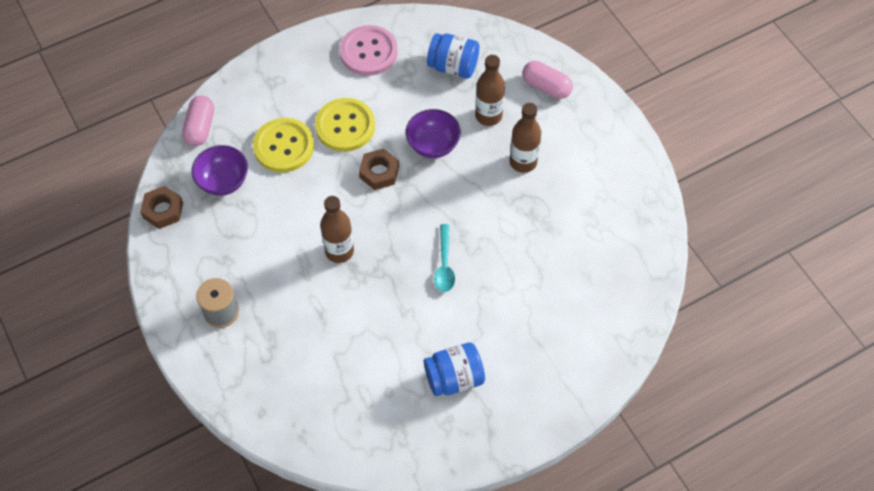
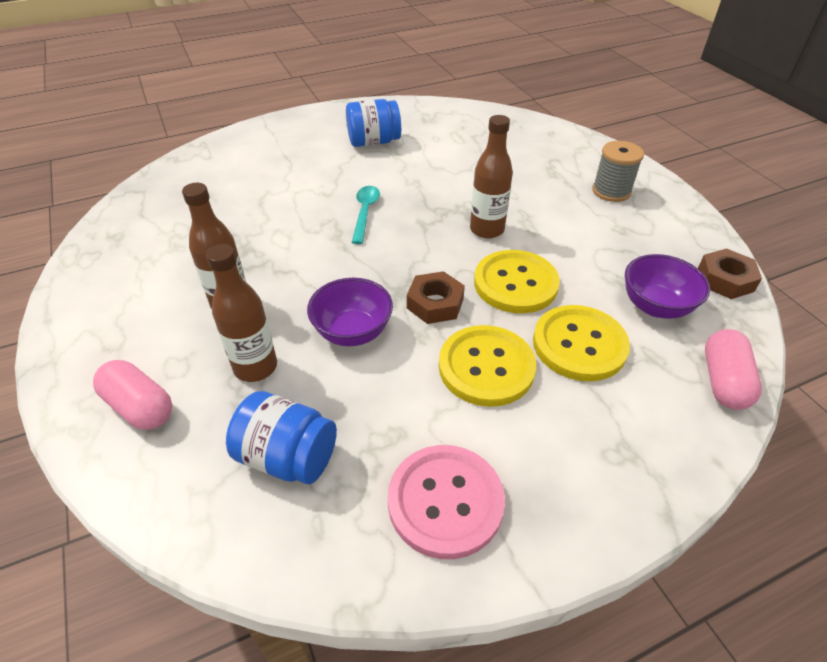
camera: 175 degrees left, 15 degrees down
(320, 195) = (515, 283): none -> yellow button

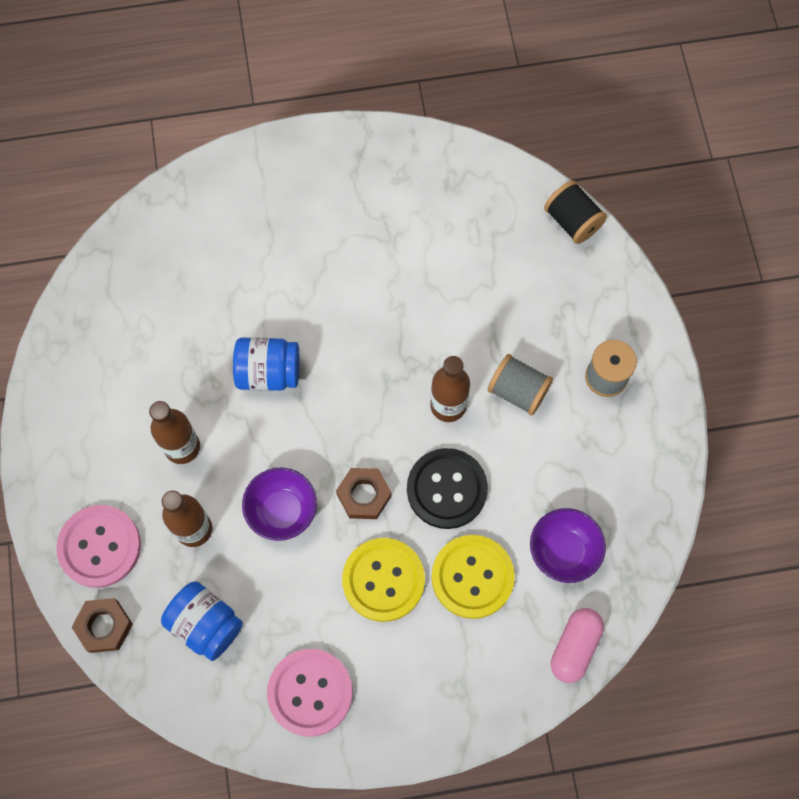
camera: 15 degrees right, 25 degrees up
(140, 407) = (99, 547): pink capsule -> pink button
(365, 212) = (333, 347): turquoise spoon -> none
(374, 142) = (374, 219): blue jar -> blue jar (268, 372)
(515, 283) = (446, 489): yellow button -> black button
(529, 122) = (572, 221): none -> black spool
(543, 211) = (518, 391): none -> grey spool
(725, 280) = (648, 536): brown nut -> brown nut (104, 626)

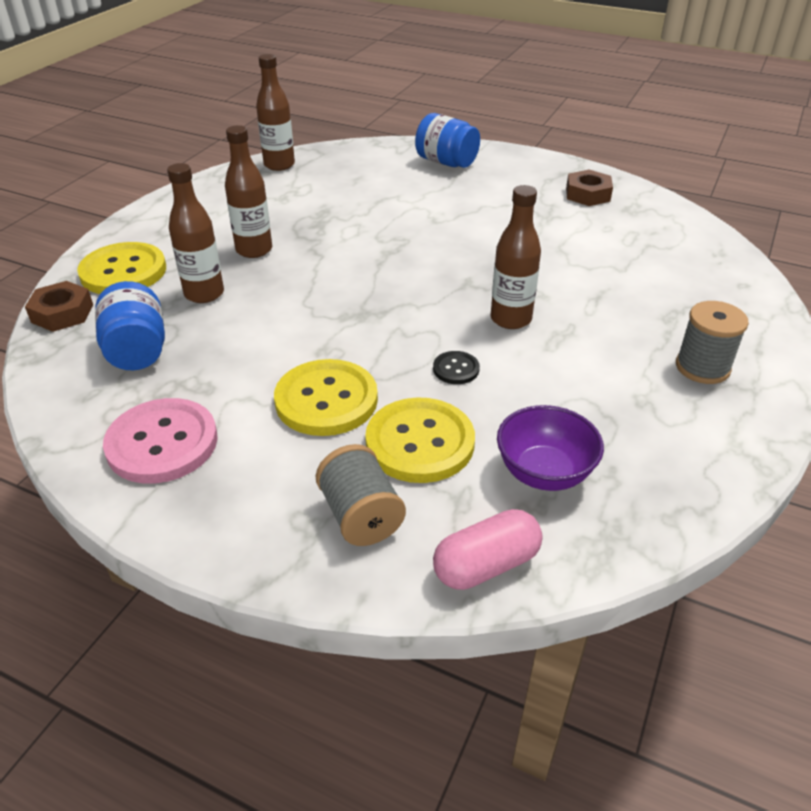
camera: 35 degrees right, 30 degrees down
(86, 300) = (279, 165): none -> brown bottle
(99, 547) = (123, 271): pink button -> yellow button
(268, 372) = (369, 241): blue jar -> blue jar (446, 162)
(282, 511) = (288, 315): purple bowl -> none
(364, 495) = (371, 338): brown nut -> brown nut (587, 194)
(446, 489) = (456, 369): black button -> black button, size x0.47
(518, 391) = (592, 338): grey spool -> grey spool (361, 516)
(572, 221) = (737, 264): black spool -> none

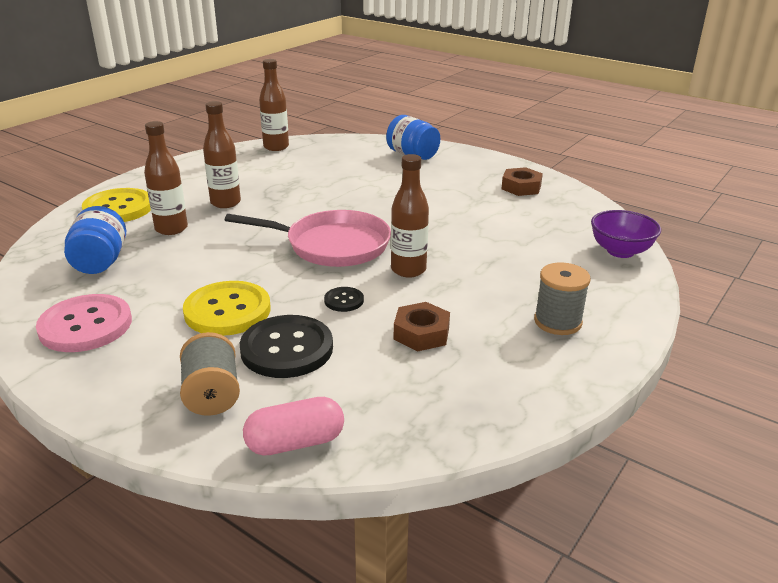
camera: 10 degrees right, 10 degrees down
(62, 313) = (58, 231): brown nut -> brown nut (421, 333)
(409, 295) = (332, 245): none -> pink pan
(420, 442) = (287, 349): yellow button -> black button
(544, 473) = (379, 383): purple bowl -> purple bowl (620, 251)

